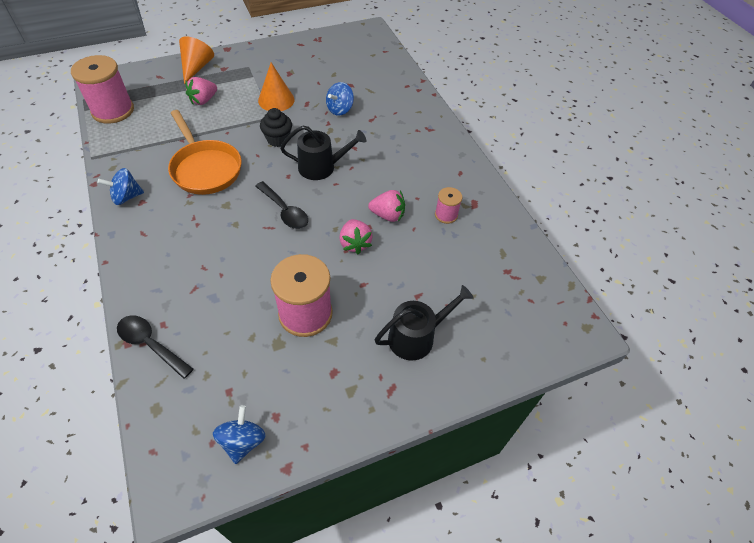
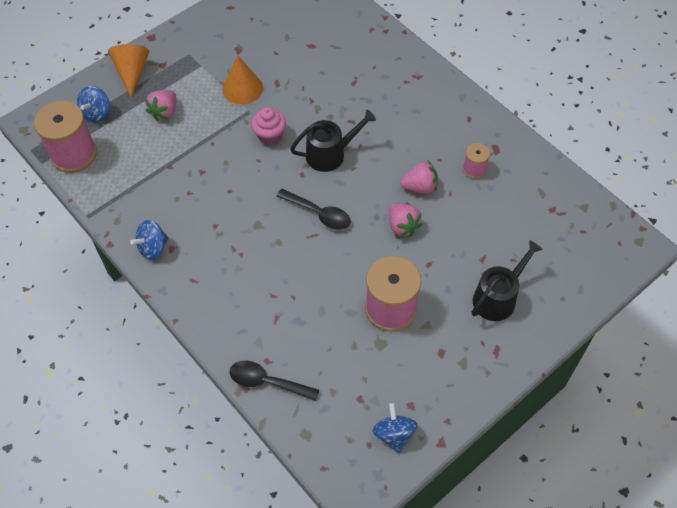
camera: 15 degrees left, 5 degrees up
(205, 169) = (214, 192): orange pan -> none
(278, 139) = (270, 136): black cupcake -> pink cupcake
(340, 109) = (315, 80): blue spinning top -> blue spinning top (97, 113)

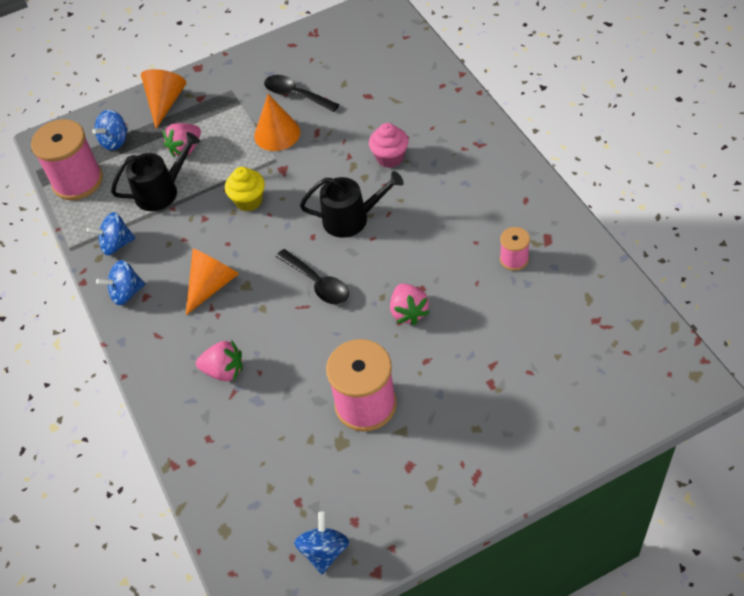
camera: 20 degrees right, 5 degrees down
(129, 206) = (116, 244): none -> blue spinning top
(228, 229) = (212, 285): none -> orange cone
(236, 151) = (249, 201): none -> yellow cupcake
(267, 382) = (200, 462): black spoon -> black spoon (296, 95)
(270, 136) = (290, 189): pink cupcake -> pink cupcake (390, 158)
(419, 187) = (443, 270): pink strawberry -> pink strawberry (224, 371)
(497, 298) = (496, 413): black watering can -> black watering can (161, 191)

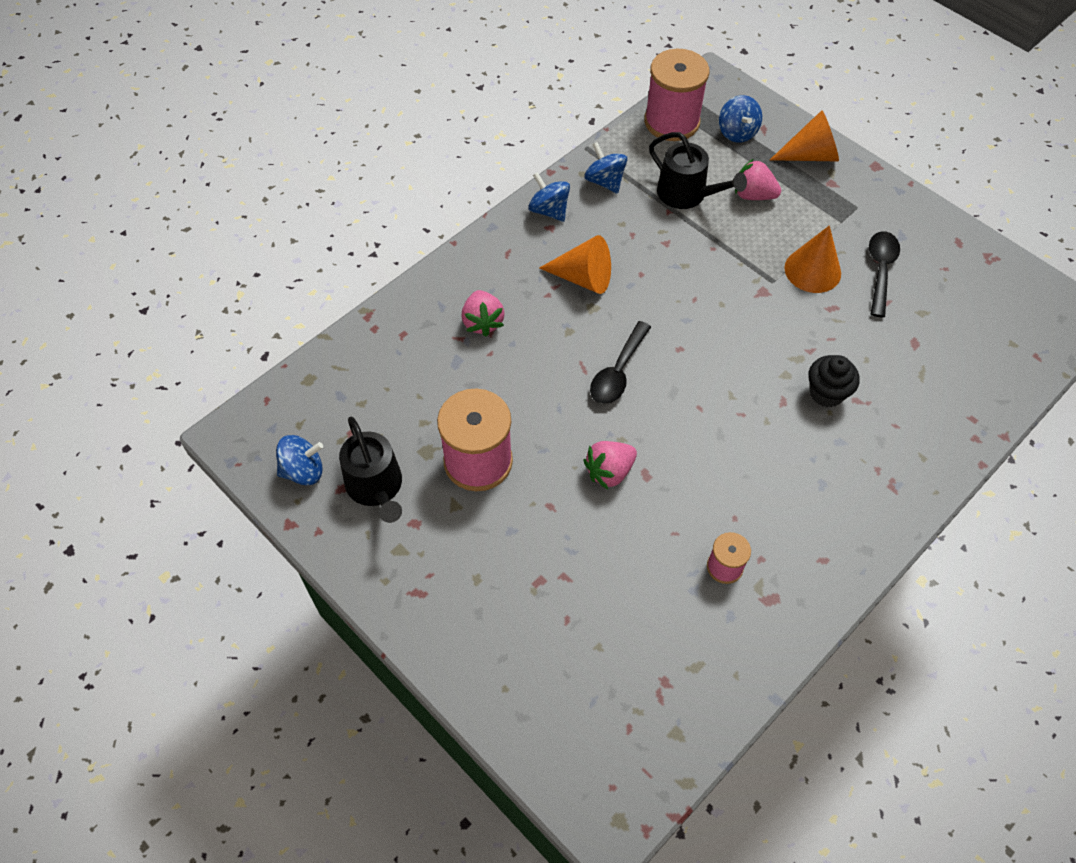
camera: 65 degrees right, 5 degrees up
(115, 141) = (737, 132): blue spinning top -> blue spinning top turned 120 degrees counterclockwise
(249, 201) = (705, 274): yellow cupcake -> none
(351, 218) = (719, 378): black watering can -> black watering can (376, 487)
(390, 158) = (826, 393): pink cupcake -> black cupcake

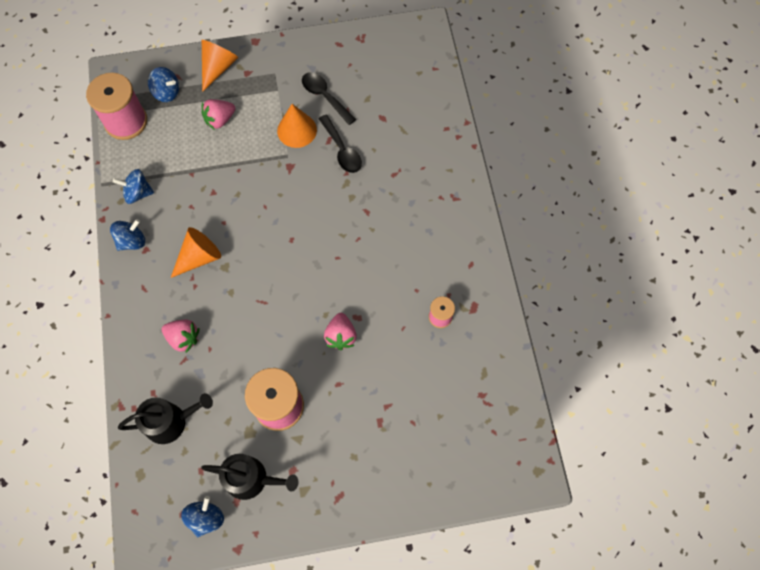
camera: 55 degrees left, 10 degrees up
(549, 210) = (132, 241): blue spinning top -> blue spinning top turned 150 degrees clockwise
(618, 372) = (280, 284): black spoon -> black spoon (342, 150)
(686, 194) = (188, 154): black watering can -> black watering can (170, 421)
(826, 393) = (378, 186): black cupcake -> none

